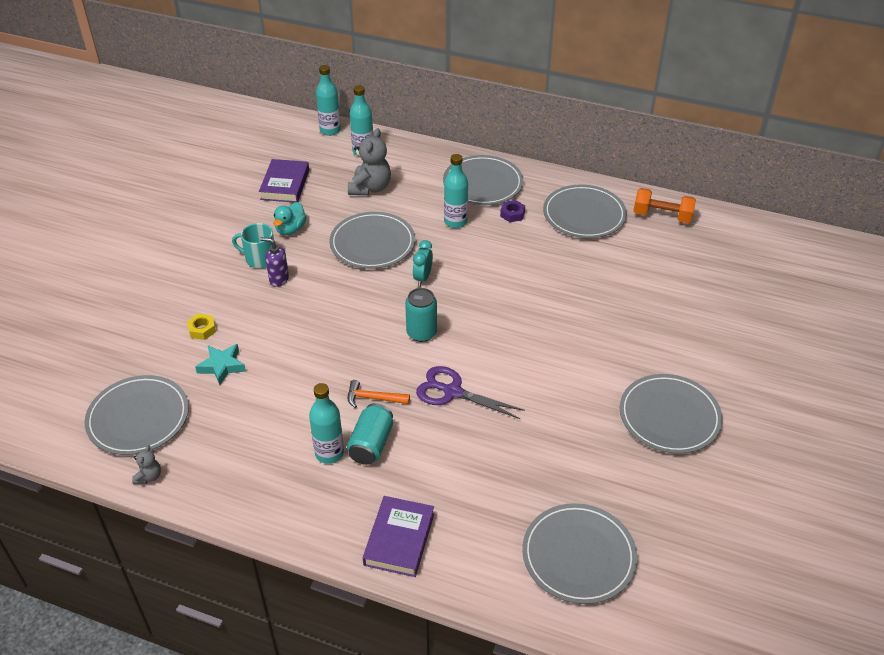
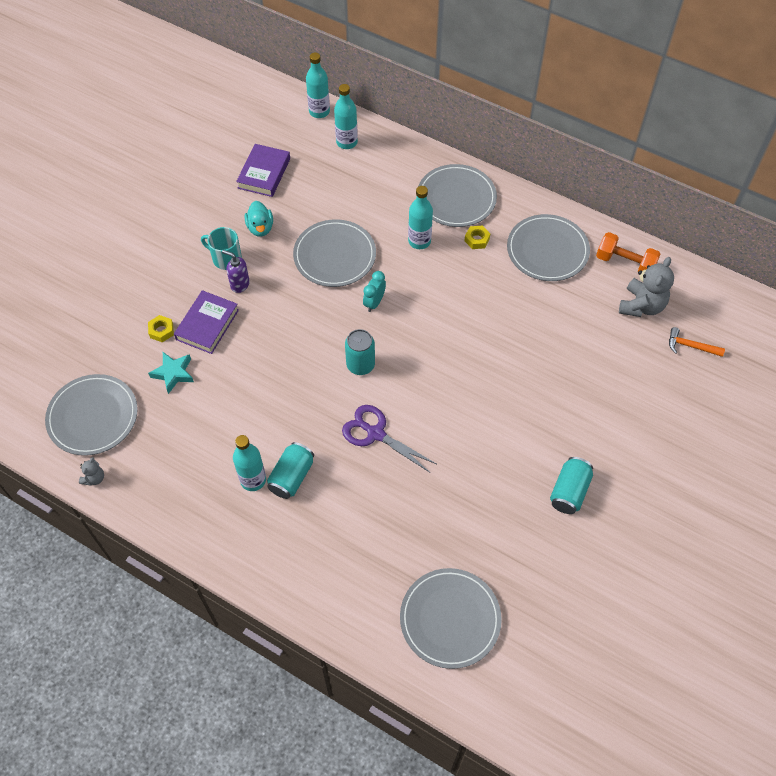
camera: 10 degrees right, 15 degrees up
(290, 229) = (260, 228): turquoise duck -> turquoise duck turned 45 degrees counterclockwise
(370, 188) = (345, 189): grey teddy bear -> grey teddy bear (641, 306)
(373, 398) = (303, 429): orange hammer -> orange hammer (690, 346)
(399, 539) = (297, 576): purple book -> purple book (207, 324)
(512, 214) = (477, 240): purple nut -> yellow nut
(669, 416) = (569, 491): grey plate -> turquoise can

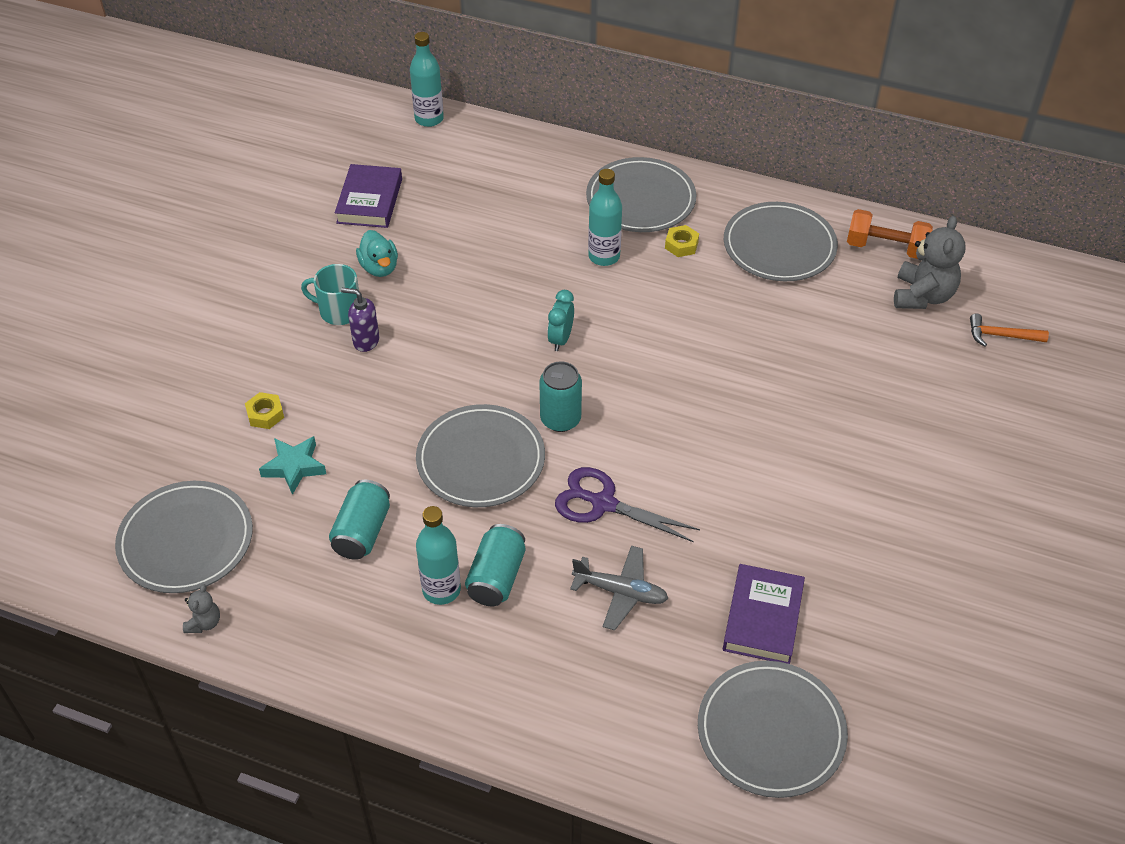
camera: 10 degrees left, 10 degrees down
(207, 324) = (330, 398): purple book -> purple book (763, 618)
(334, 255) = (491, 288): grey plate -> grey plate (481, 459)
(347, 142) = (475, 151): turquoise bottle -> none
(372, 501) = (620, 592): none -> grey plane
(569, 491) = (892, 538): turquoise can -> turquoise can (362, 532)

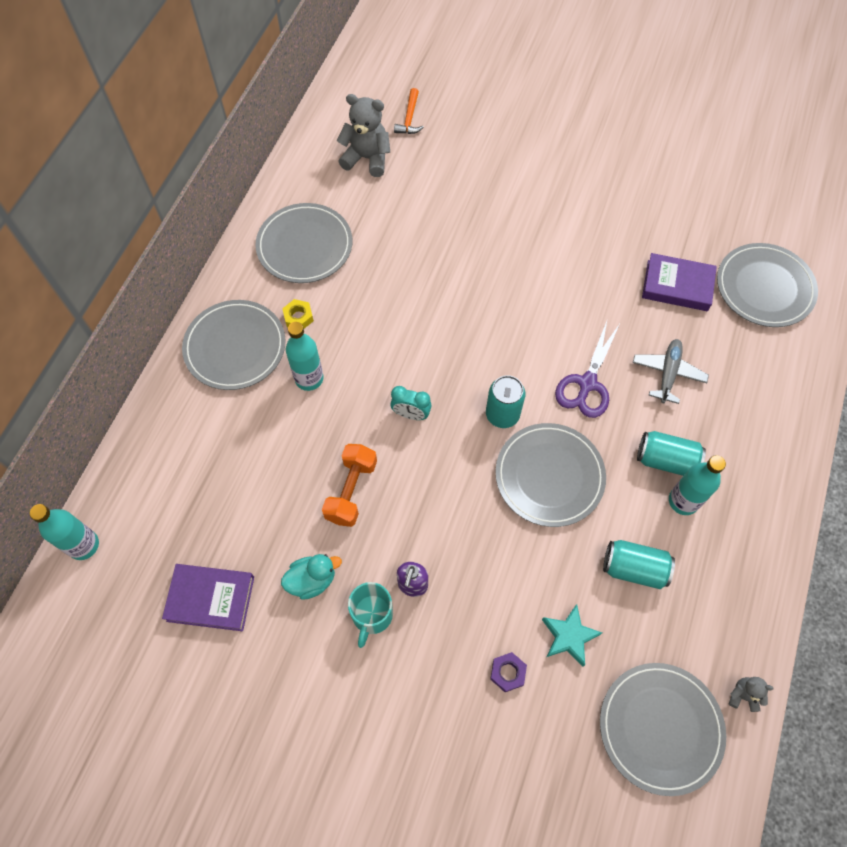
camera: 90 degrees left, 15 degrees up
(265, 414) = (507, 673): yellow nut -> purple nut
(886, 248) = (312, 175): orange dumbbell -> orange dumbbell (351, 491)

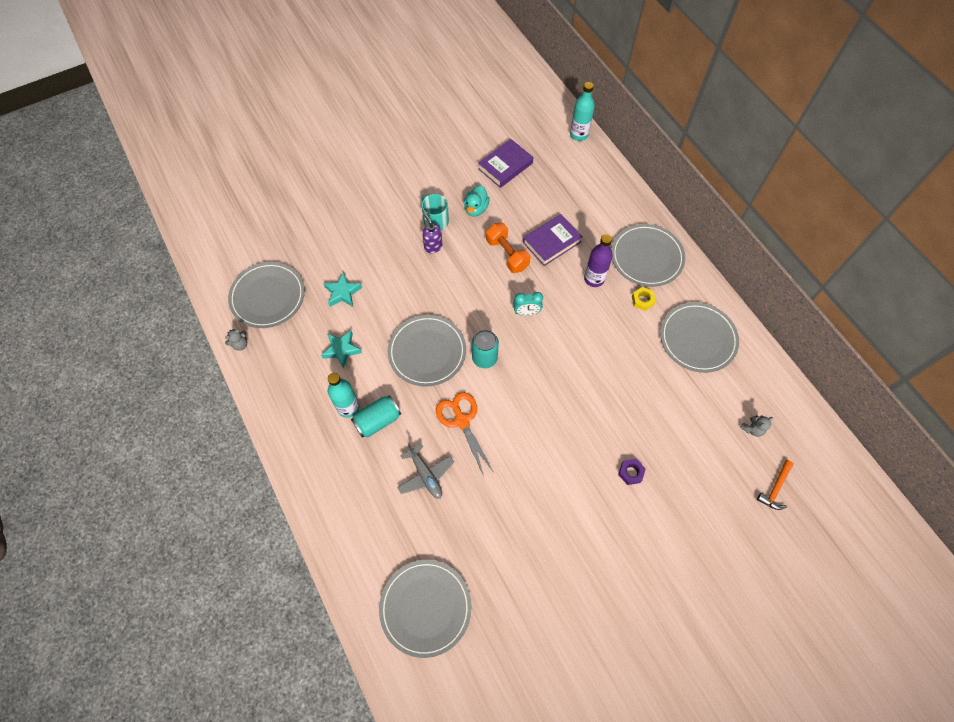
camera: 130 degrees right, 0 degrees up
(309, 378) = (594, 279): turquoise bottle -> purple bottle
(367, 158) = (752, 429): grey teddy bear -> grey teddy bear, size x0.49
(409, 118) = (775, 488): orange hammer -> orange hammer turned 105 degrees counterclockwise
(411, 414) = (526, 312): turquoise clock -> turquoise clock turned 150 degrees counterclockwise
(507, 673) = (354, 255): purple nut -> purple nut (630, 472)
(587, 384) = (462, 421): purple scissors -> orange scissors
(634, 568) = (341, 350): turquoise can -> turquoise star
(677, 285) = (479, 545): purple book -> purple book (552, 242)

